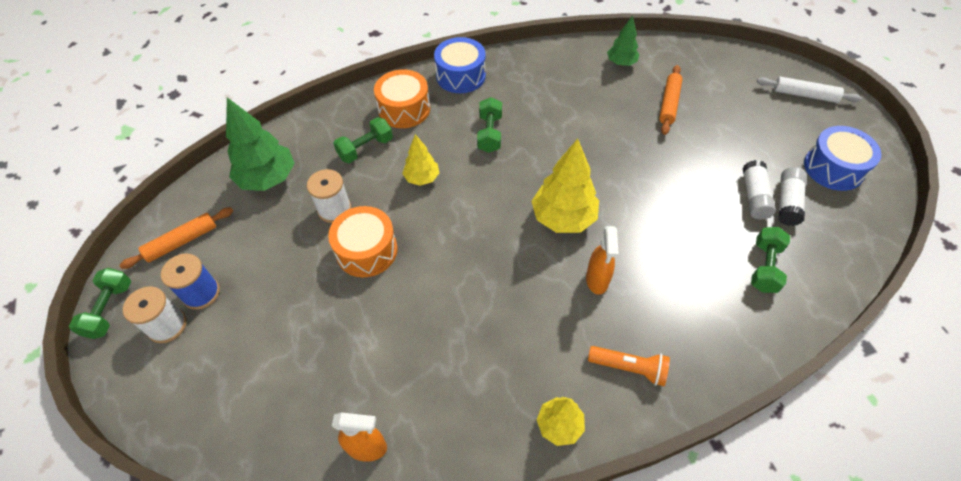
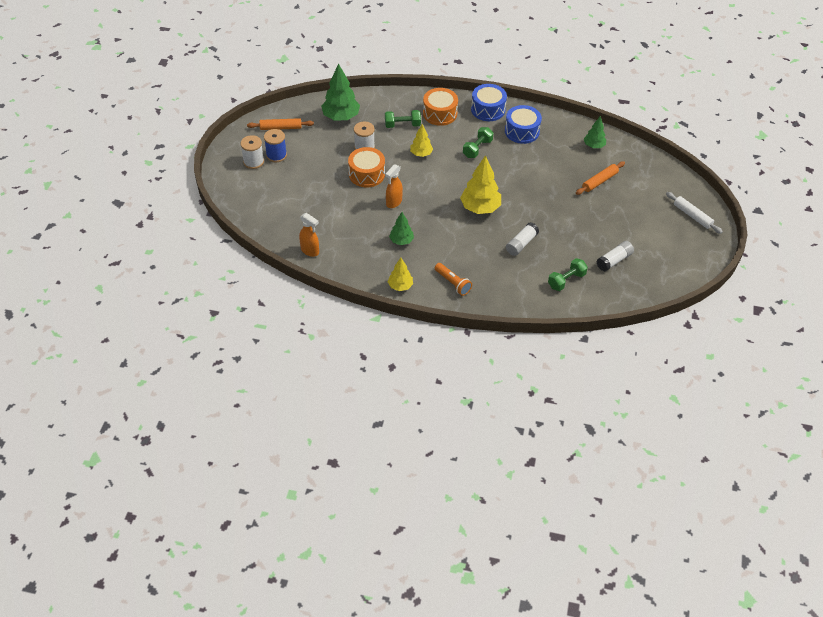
camera: 30 degrees right, 5 degrees down
(109, 310) = (232, 142): green dumbbell -> none
(498, 337) = (401, 241): none -> green tree
(597, 280) = (471, 242): orange spray bottle -> orange spray bottle (393, 202)
(754, 196) = (598, 249): white glue stick -> white glue stick (521, 244)
(833, 168) = (662, 259): blue drum -> blue drum (522, 131)

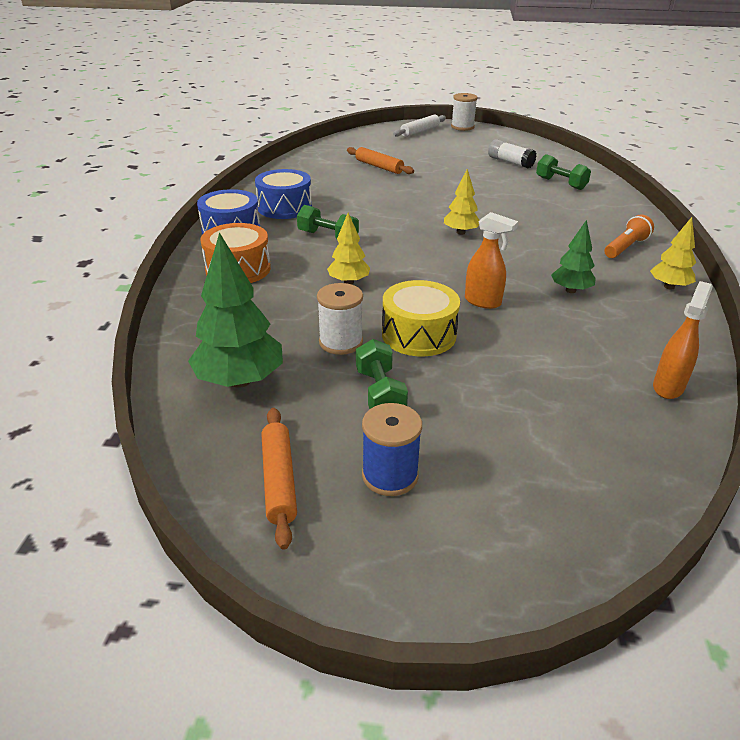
camera: 95 degrees left, 15 degrees down
(253, 162) = (426, 520): white spool -> white spool (462, 127)
(366, 174) = (419, 334): orange drum -> yellow drum
(402, 125) = (269, 303): green dumbbell -> green dumbbell (380, 393)
(480, 208) = (461, 232): yellow tree -> yellow tree, size x0.58
(521, 244) = (516, 206): white glue stick -> none
(594, 146) = (312, 168): green tree -> none

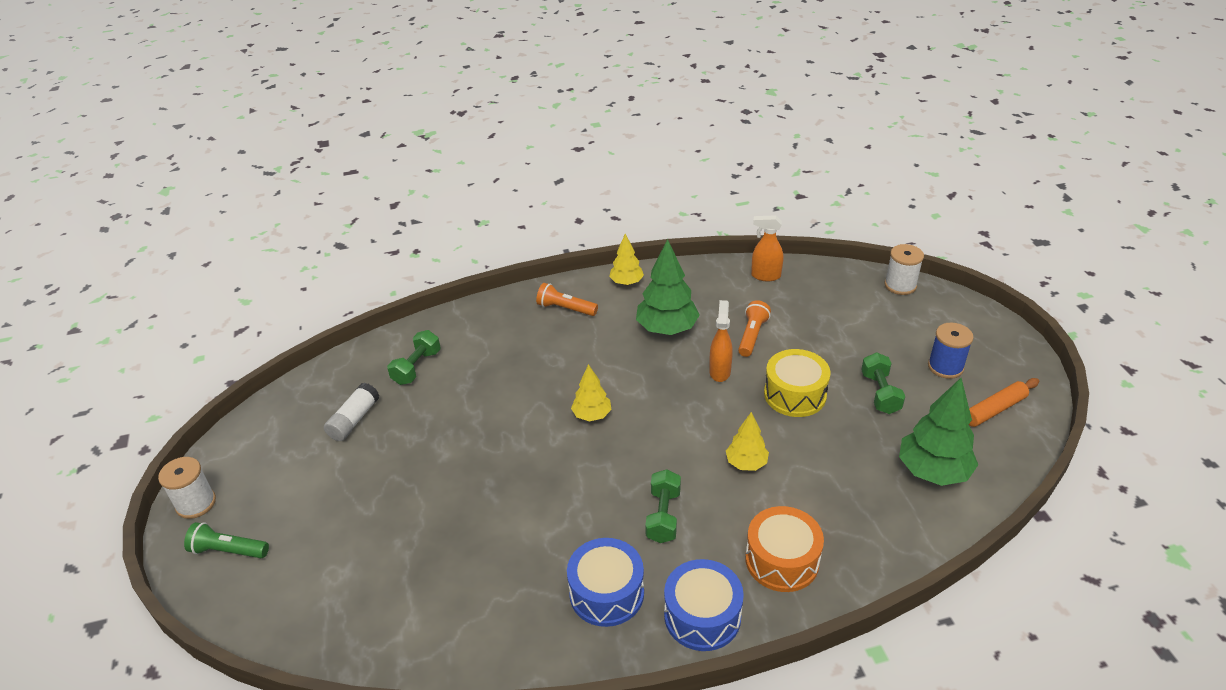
camera: 110 degrees left, 5 degrees up
(341, 342) = (840, 434): white spool -> white spool (900, 285)
(379, 167) = (415, 547): orange rolling pin -> none
(380, 393) = (880, 393): green dumbbell -> green dumbbell turned 60 degrees counterclockwise
(419, 131) = (228, 550): white rolling pin -> green flashlight
(536, 338) = (752, 335): none -> orange flashlight
(570, 290) = (667, 329): green tree -> green tree, size x1.72

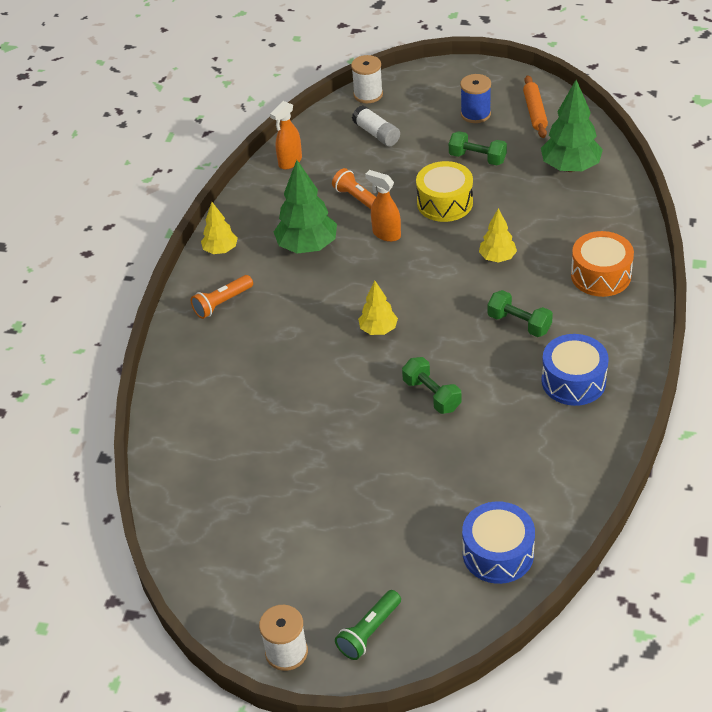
camera: 60 degrees left, 5 degrees up
(354, 420) = (258, 500): white glue stick -> white glue stick (376, 134)
(417, 367) = (218, 435): green dumbbell -> green dumbbell (432, 395)
(702, 616) = (624, 335): blue drum -> blue drum (498, 553)

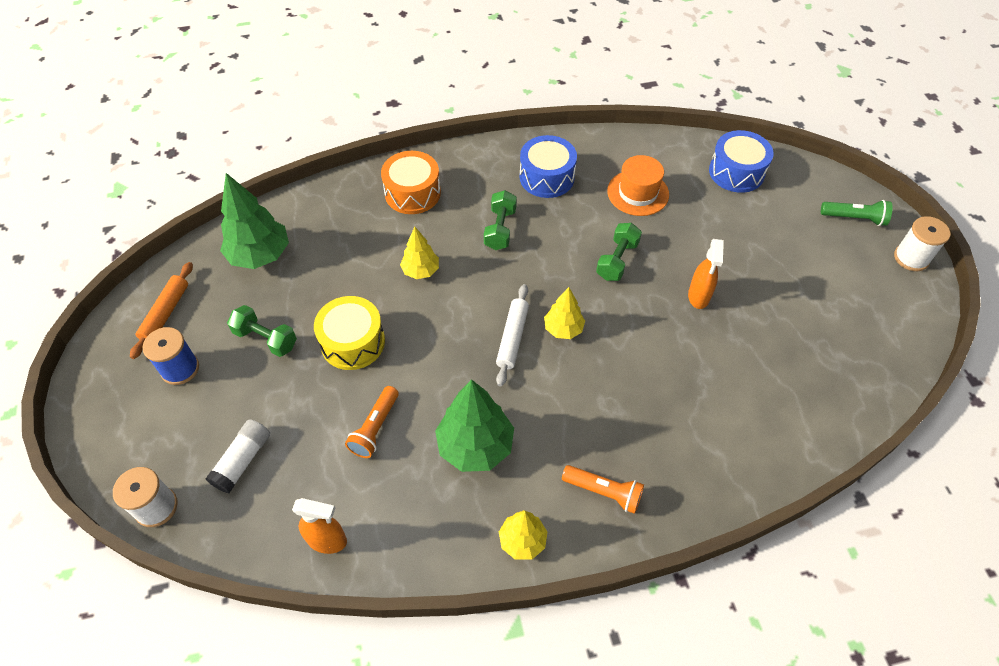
camera: 120 degrees left, 10 degrees up
(386, 234) = (424, 377): orange spray bottle -> orange spray bottle (698, 297)
(390, 295) = (512, 338): none -> white rolling pin
(477, 158) = (266, 339): green dumbbell -> green dumbbell turned 60 degrees counterclockwise
(512, 448) = (638, 193): none -> orange hat
(534, 112) = (166, 313): orange rolling pin -> orange rolling pin turned 45 degrees counterclockwise

